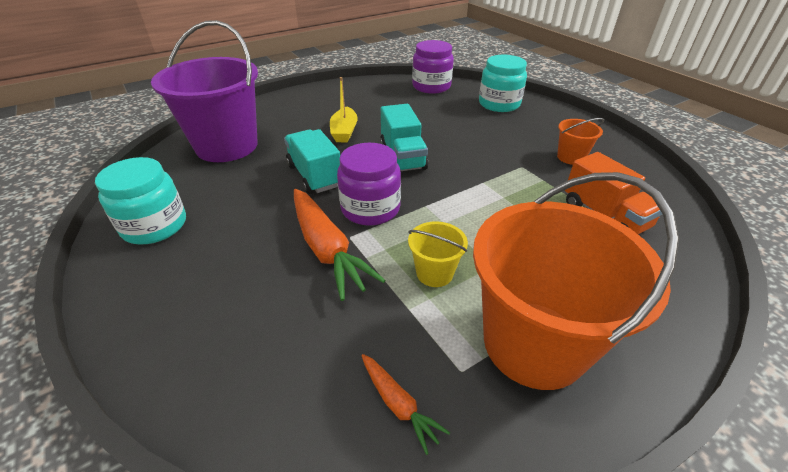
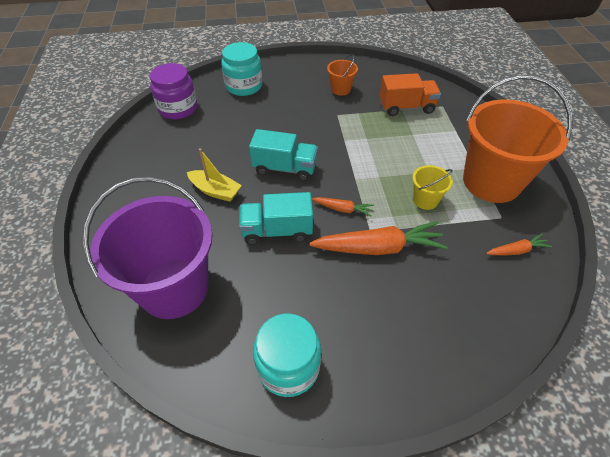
camera: 65 degrees left, 10 degrees up
(370, 208) = (343, 209): purple jar -> orange carrot

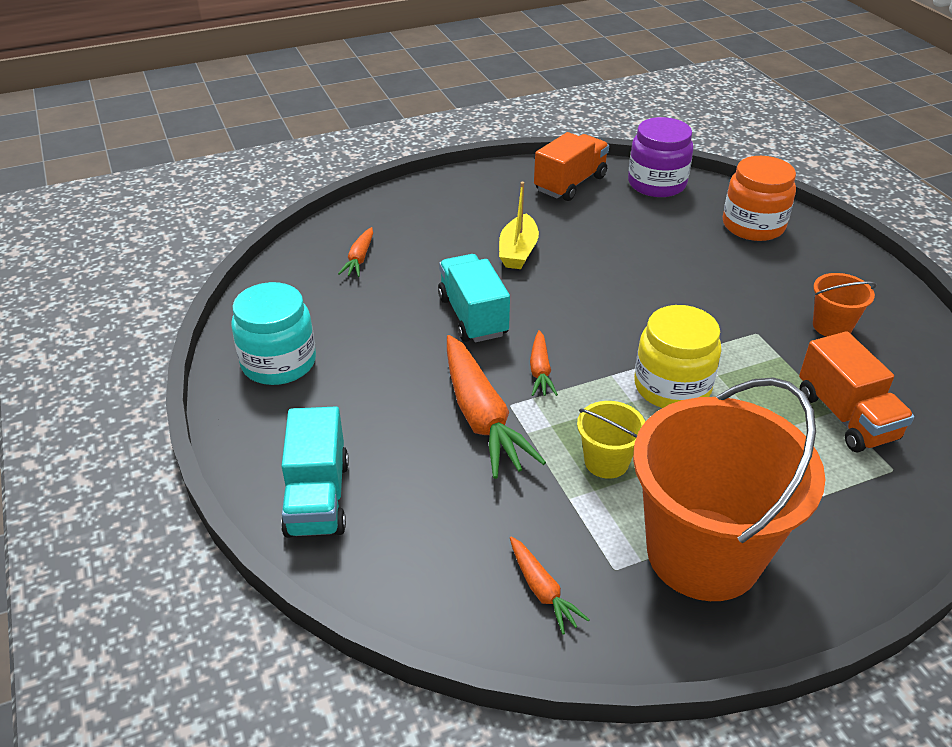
camera: 75 degrees right, 10 degrees down
(151, 146) = (570, 184): none -> orange truck
(174, 288) = (359, 259): purple bucket -> orange carrot
(244, 86) = (753, 225): turquoise jar -> orange jar
(285, 168) = (593, 301): turquoise truck -> turquoise truck (317, 498)
(371, 158) = (672, 387): none -> yellow jar

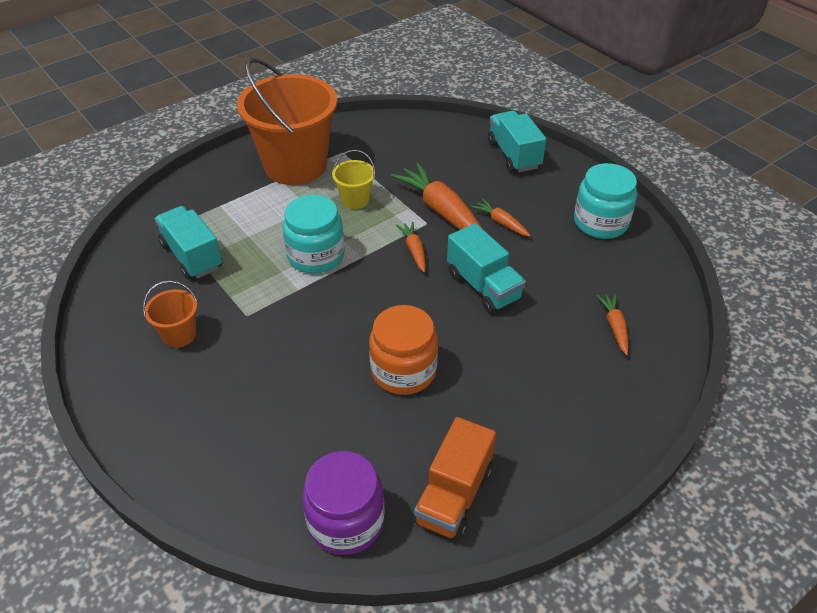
camera: 165 degrees right, 5 degrees up
(518, 251) = (474, 366): yellow boat -> none
(542, 590) = (377, 138): orange carrot -> orange carrot (501, 223)
(672, 387) = (316, 255): yellow jar -> turquoise jar
(753, 225) = (230, 462): orange jar -> orange jar (403, 371)
(846, 416) = (192, 256): orange truck -> turquoise truck

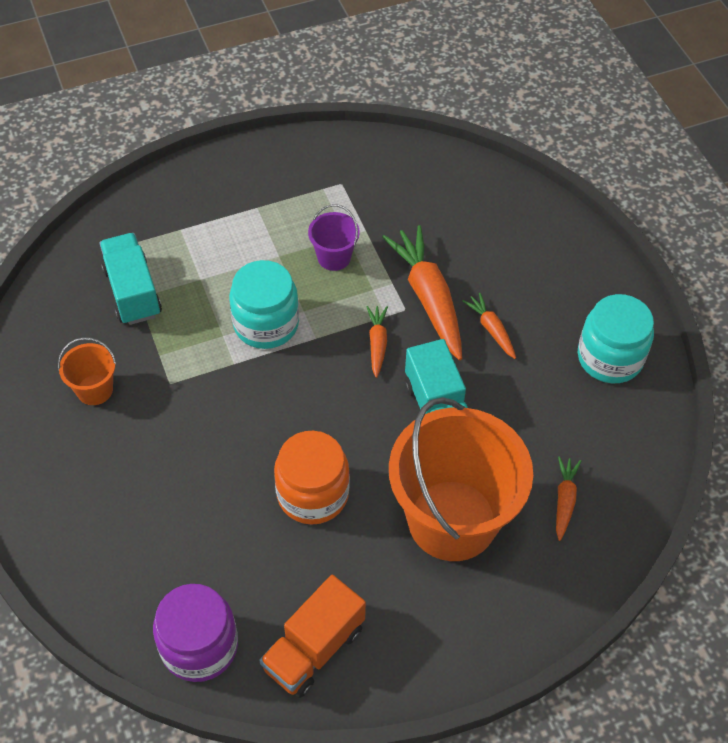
camera: 15 degrees right, 10 degrees up
(295, 165) = (281, 191): orange bucket -> orange bucket (452, 520)
(355, 200) = (334, 257): yellow bucket -> purple bucket
(513, 155) = (545, 234): turquoise truck -> none

